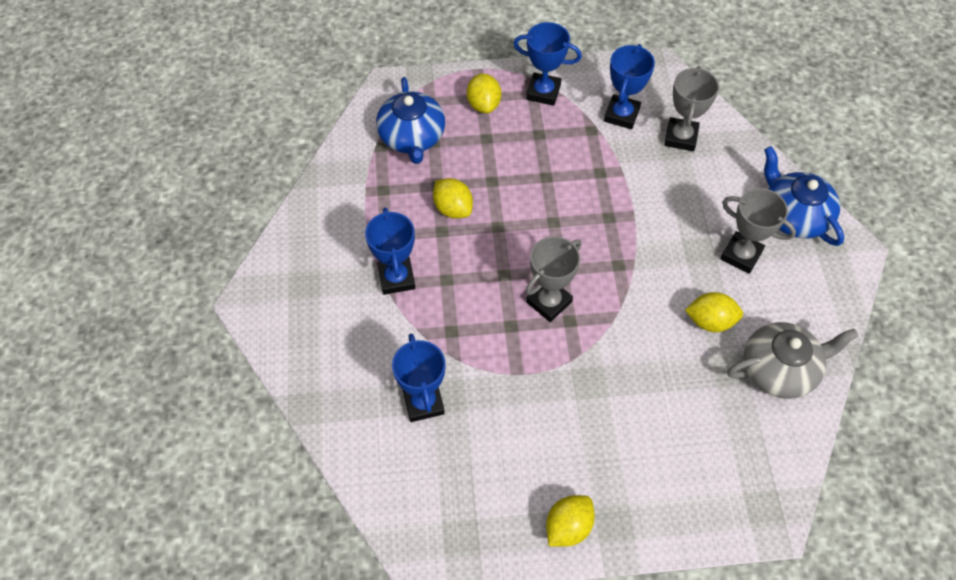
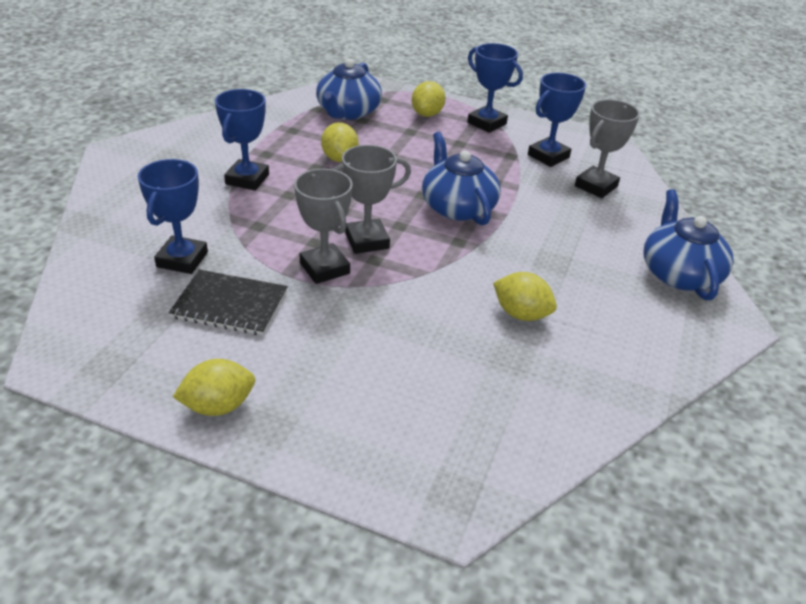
camera: 25 degrees right, 20 degrees down
(499, 429) = (230, 304): none -> black notebook
(591, 222) = (457, 207): none -> blue teapot
(741, 255) = (596, 280): grey trophy -> grey trophy (324, 268)
(780, 369) = (571, 381): grey teapot -> none

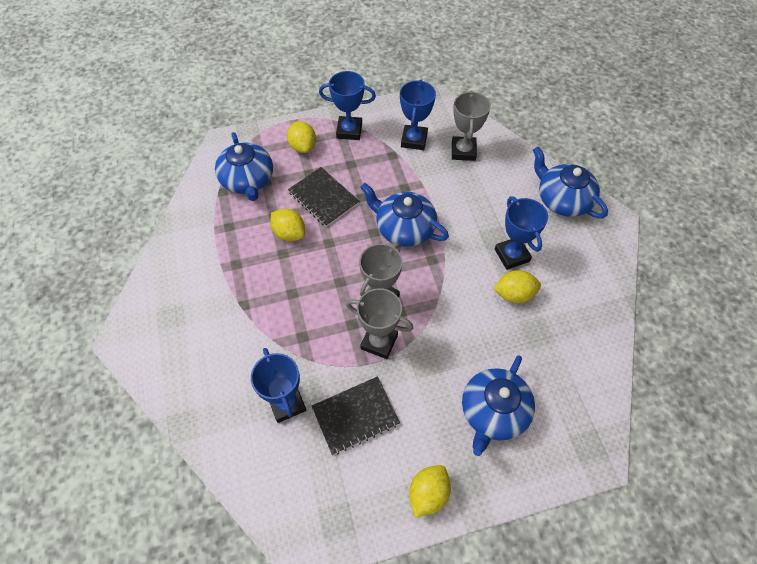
camera: 35 degrees left, 20 degrees up
(247, 179) = (249, 298): blue trophy -> blue trophy (512, 255)
(375, 389) = (493, 412): none -> blue teapot
(403, 152) = (323, 198): none -> black notebook

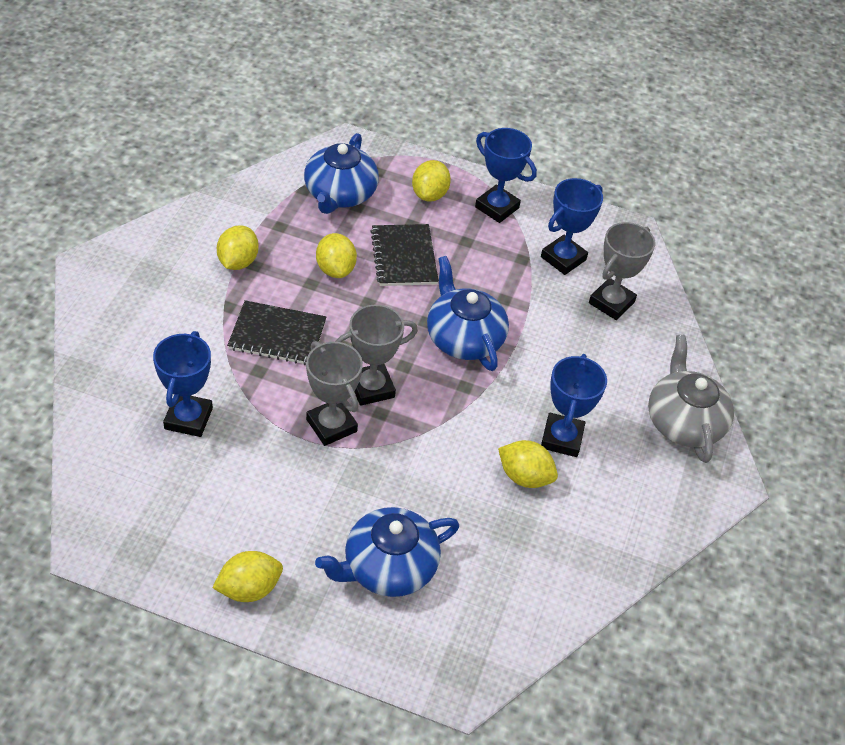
camera: 30 degrees right, 10 degrees down
(223, 269) = (238, 262): none -> yellow lemon
(355, 416) = (244, 474): black notebook -> black notebook (277, 335)
(562, 199) = (684, 422): blue teapot -> grey teapot

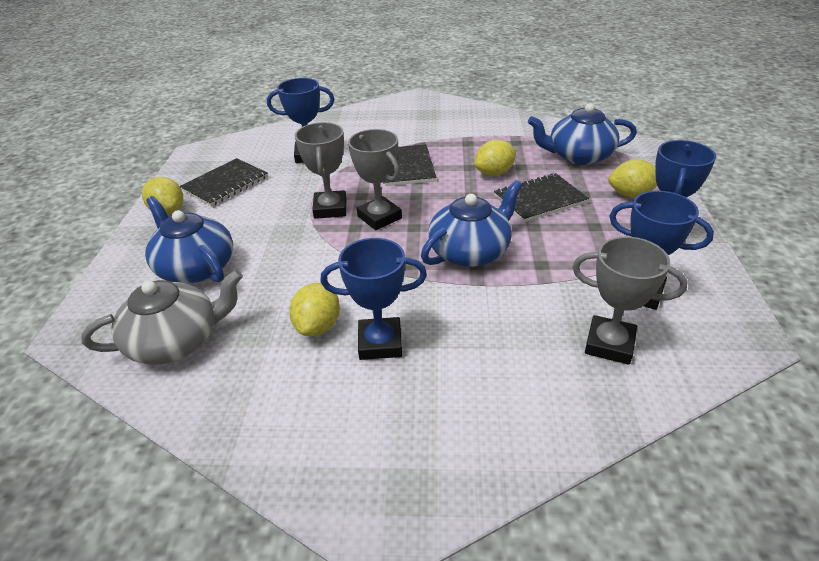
camera: 80 degrees right, 10 degrees down
(211, 520) = (225, 184): none -> black notebook
(238, 262) = (465, 137): yellow lemon -> none
(331, 425) = (330, 209): grey trophy -> grey trophy turned 45 degrees counterclockwise
(684, 422) = (463, 453): grey teapot -> grey teapot (176, 341)

